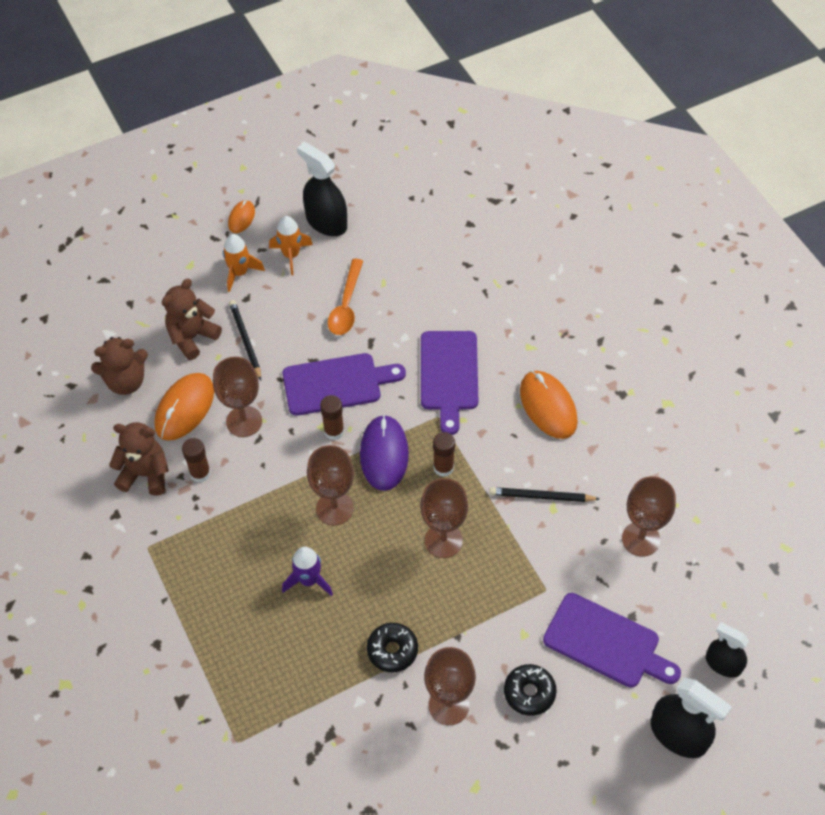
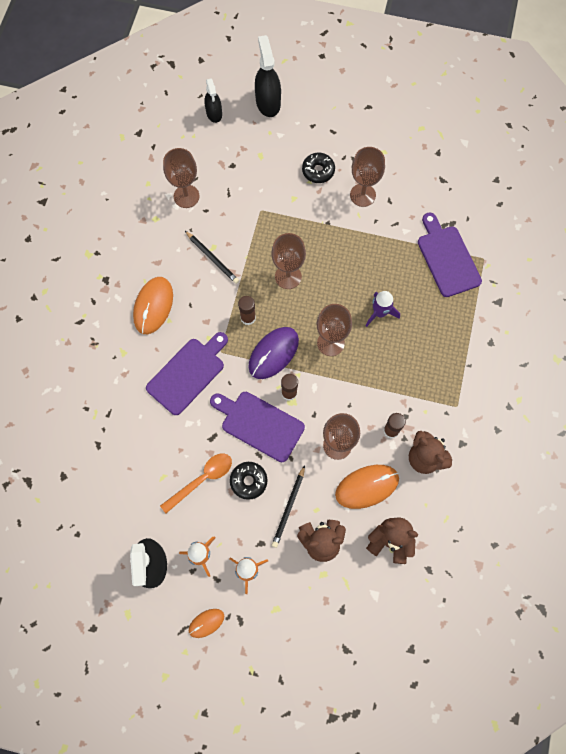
camera: 140 degrees left, 15 degrees up
(392, 650) = (367, 242): black donut -> black donut (248, 481)
(606, 642) = (257, 163): purple cutting board -> purple cutting board (447, 258)

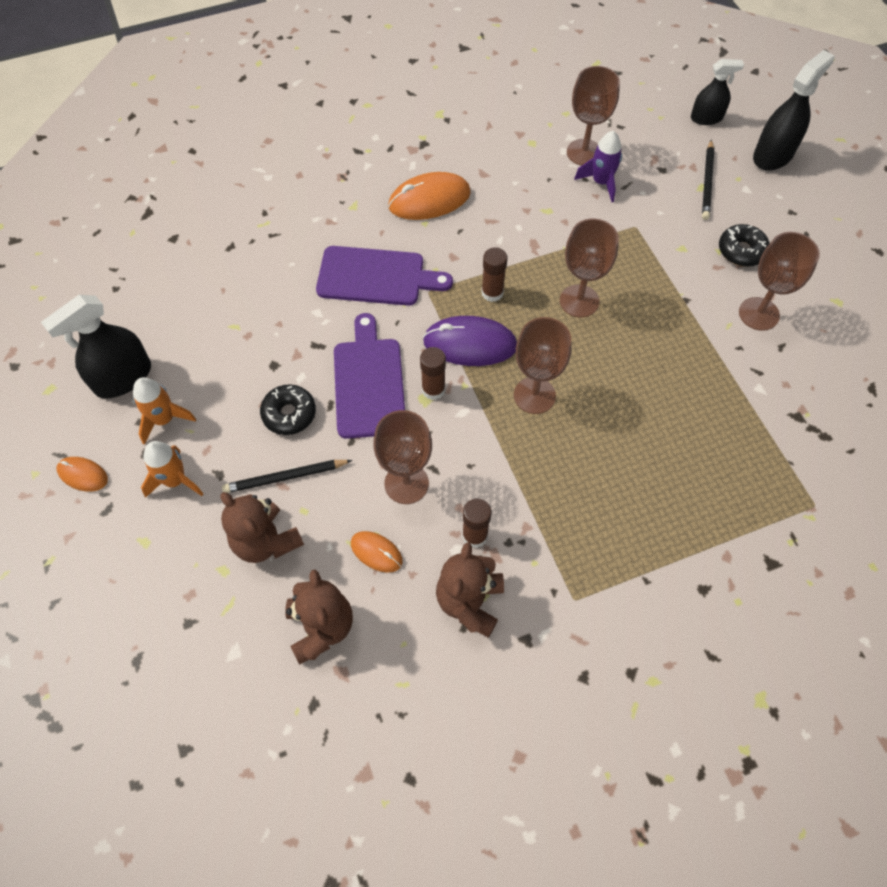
camera: 55 degrees right, 10 degrees down
(202, 479) = (258, 365): orange spoon -> none
(212, 258) = (533, 217): black pencil -> black pencil (707, 182)
(214, 113) = (706, 118): black spray bottle -> black spray bottle turned 135 degrees counterclockwise
(367, 486) = (376, 552): orange mouse -> orange mouse, size x0.55
(380, 313) = (622, 426): purple rocket -> purple rocket (601, 182)
(447, 258) = (771, 459): purple cutting board -> none

